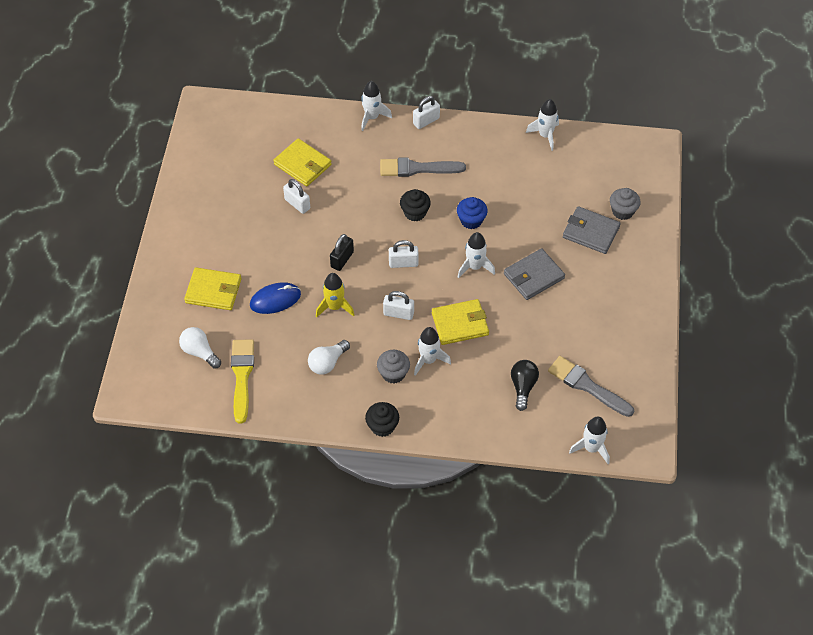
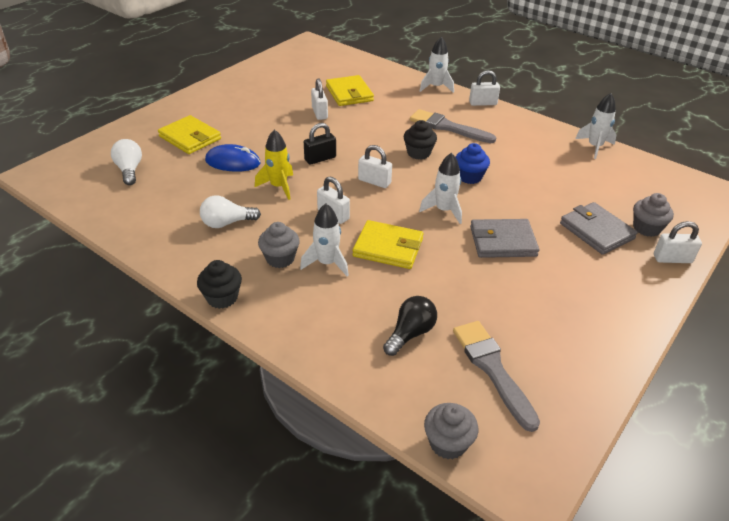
camera: 30 degrees right, 15 degrees down
(242, 377) = (141, 201): yellow brush -> none
(591, 448) = (448, 443): white rocket -> grey cupcake
(651, 234) = (672, 259): none -> white padlock

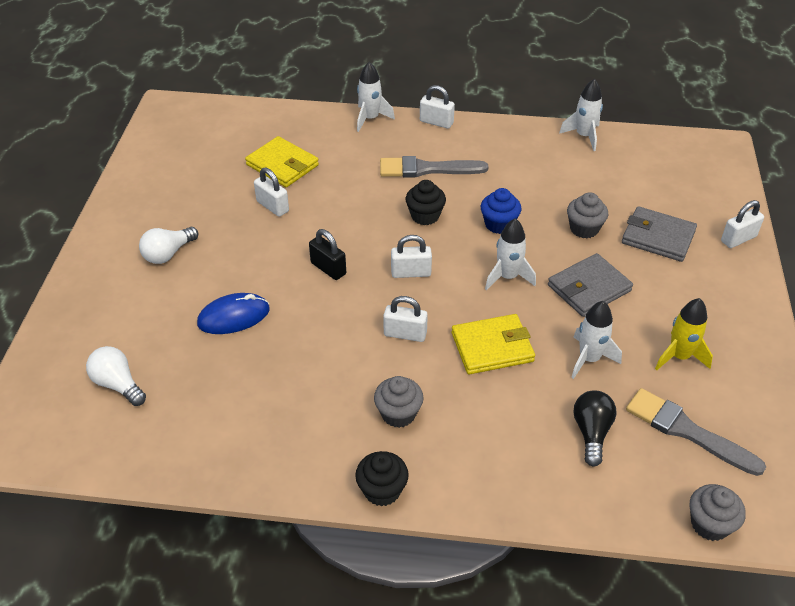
camera: 30 degrees left, 5 degrees up
(190, 138) = (149, 306): yellow wallet -> none
(227, 223) = (302, 399): white light bulb -> white light bulb (168, 254)
(278, 187) = (316, 325): yellow rocket -> yellow rocket (679, 356)
(320, 158) = (328, 268): black padlock -> black padlock turned 75 degrees counterclockwise
(327, 263) = (449, 395): white rocket -> white rocket (589, 359)
(483, 103) = (436, 122): white padlock -> white padlock turned 60 degrees clockwise
(646, 228) = (695, 214): grey cupcake -> grey cupcake (584, 229)

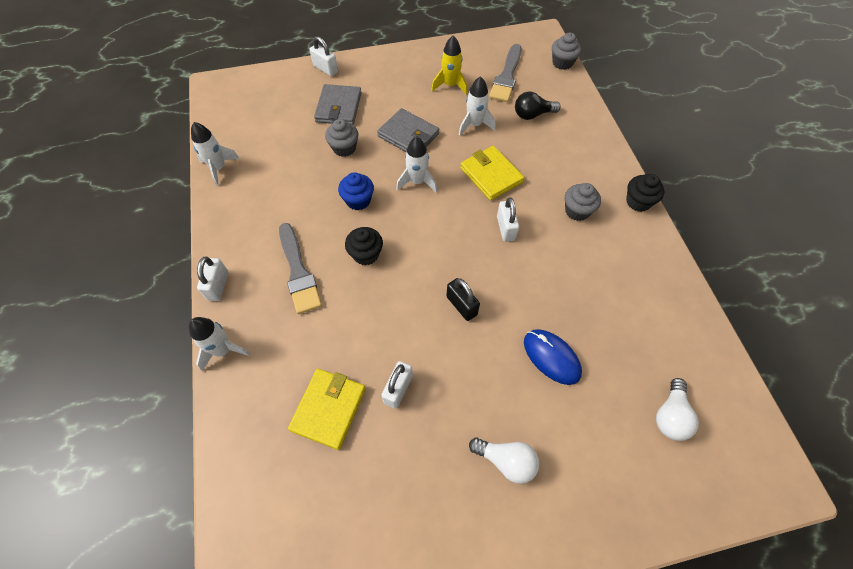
camera: 110 degrees left, 15 degrees up
(328, 268) = (461, 305): black padlock -> black padlock turned 60 degrees counterclockwise
(411, 272) = (440, 244): white padlock -> none

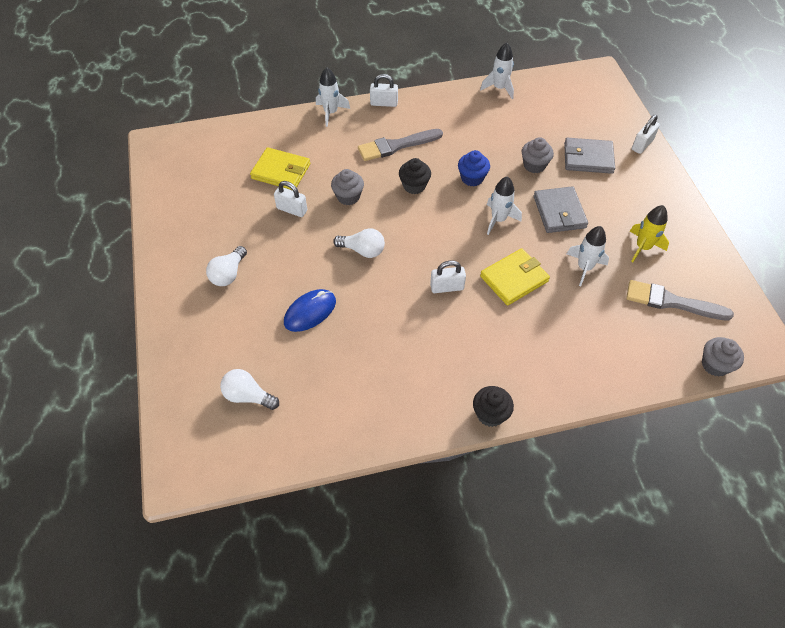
camera: 90 degrees right, 5 degrees down
(408, 135) = (559, 212): grey wallet -> grey wallet turned 45 degrees counterclockwise
(461, 305) = (363, 250): black padlock -> white light bulb
(532, 115) = (611, 323): black light bulb -> none
(577, 211) = (473, 351): grey cupcake -> grey cupcake (348, 197)

